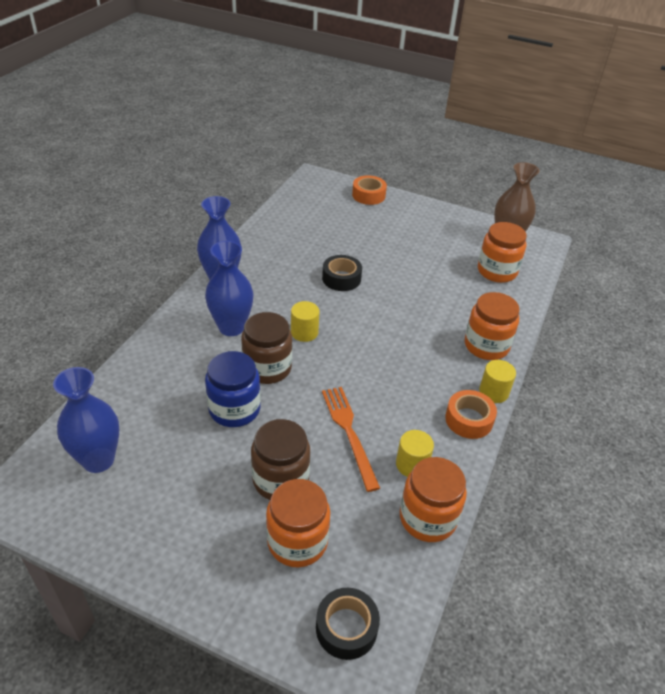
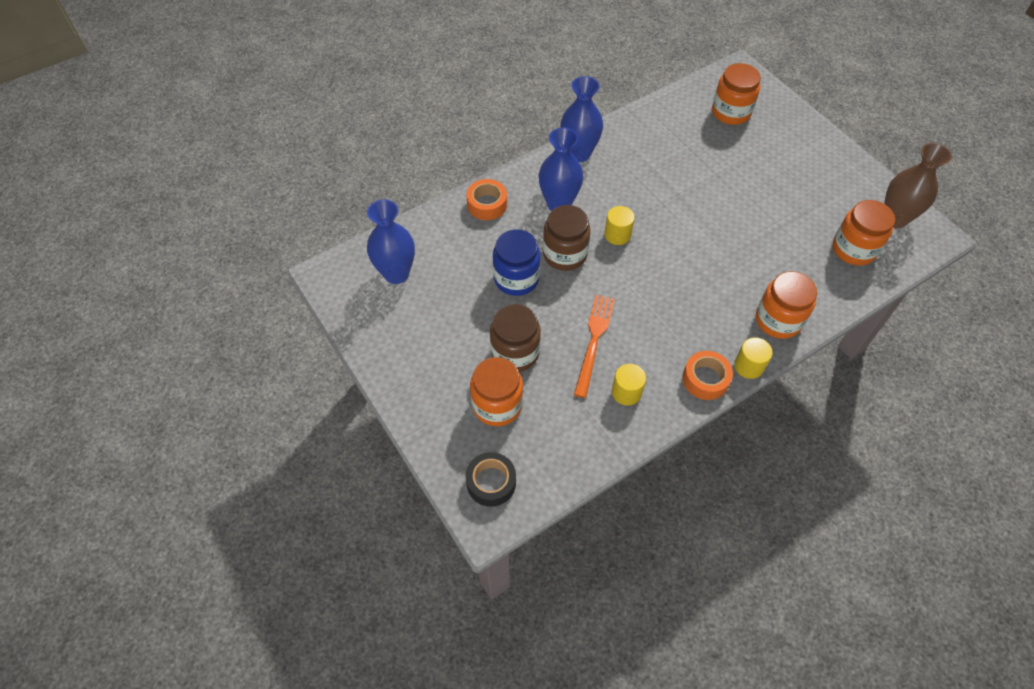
camera: 35 degrees right, 15 degrees up
(341, 278) = (688, 194): black tape -> none
(368, 195) = (782, 111): orange tape -> orange tape (487, 204)
(427, 518) = (607, 440): orange jar -> orange jar (731, 112)

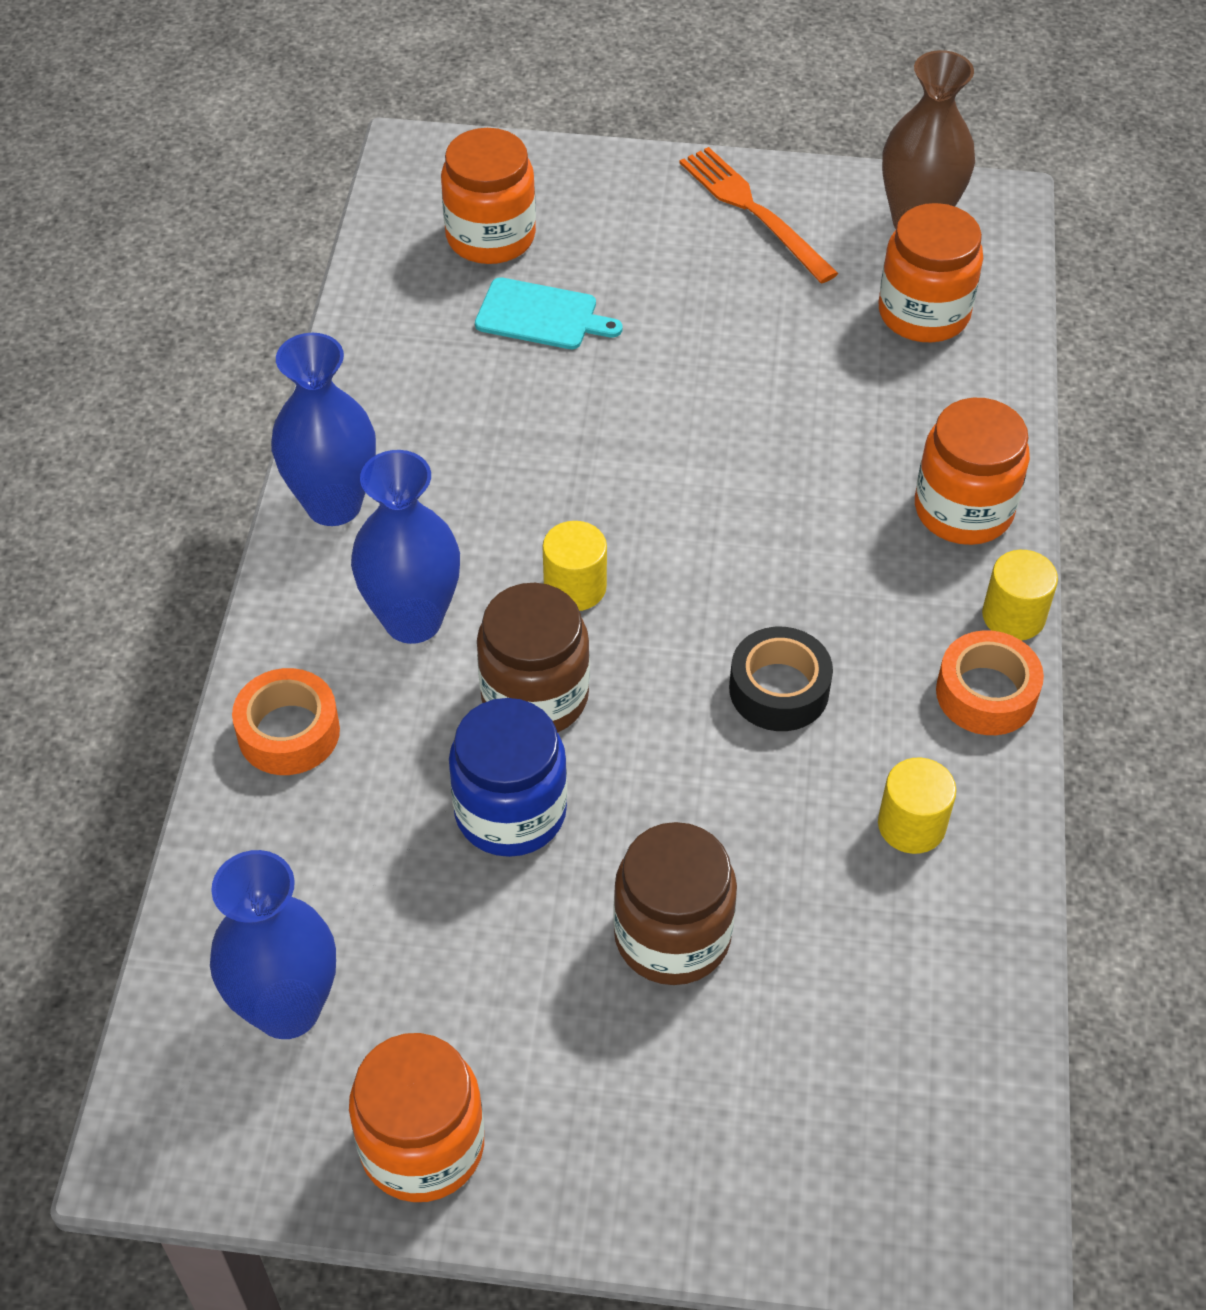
camera: 50 degrees left, 5 degrees down
(491, 482) = (914, 1181): black tape -> black tape (779, 689)
(497, 405) = (758, 1050): orange jar -> orange jar (422, 1145)
(594, 341) = (763, 793): orange fork -> orange fork (753, 211)
(715, 148) = (541, 316): none -> turquoise cutting board

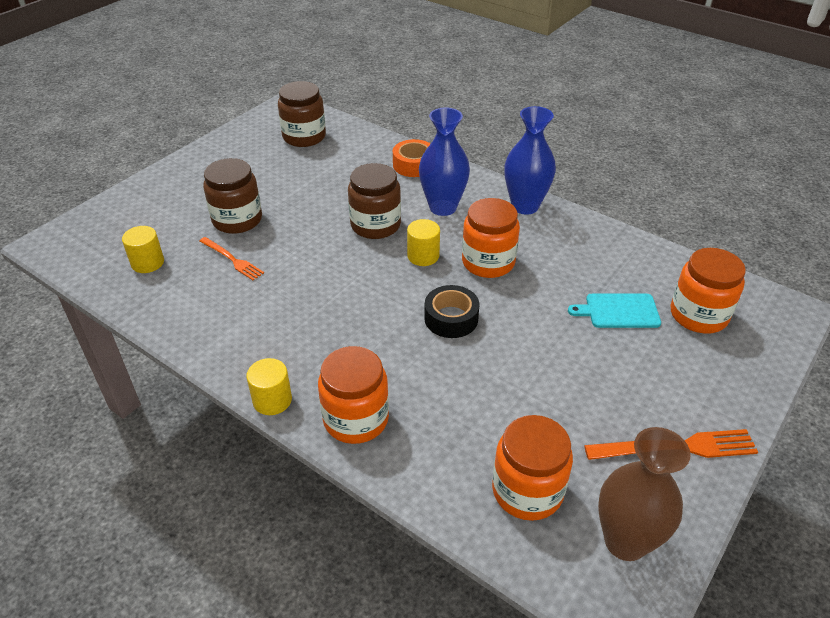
camera: 120 degrees right, 10 degrees down
(287, 1008) = (304, 137): blue vase -> brown jar
(422, 1145) = (230, 147): orange jar -> orange jar (488, 262)
(510, 812) = (328, 201): blue jar -> none
(541, 316) = (619, 311): turquoise cutting board -> turquoise cutting board turned 45 degrees clockwise
(779, 689) = (312, 294): black tape -> black tape (451, 318)
(785, 864) = (232, 259): none -> orange fork
(911, 825) = (208, 303): yellow cylinder -> yellow cylinder (147, 263)
(986, 693) = (241, 363): orange tape -> none

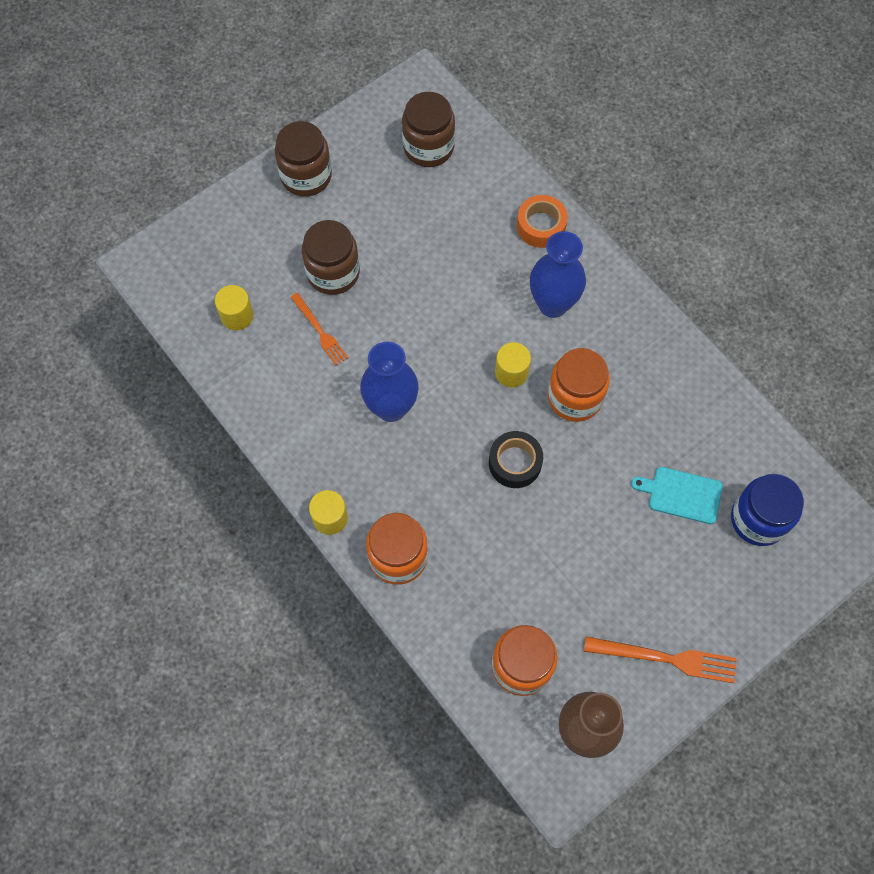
camera: 15 degrees right, 25 degrees up
(375, 225) = (474, 315): brown jar -> brown jar (306, 176)
(525, 206) = (642, 323): blue vase -> blue vase (391, 407)
(698, 315) = (758, 519): orange jar -> blue jar

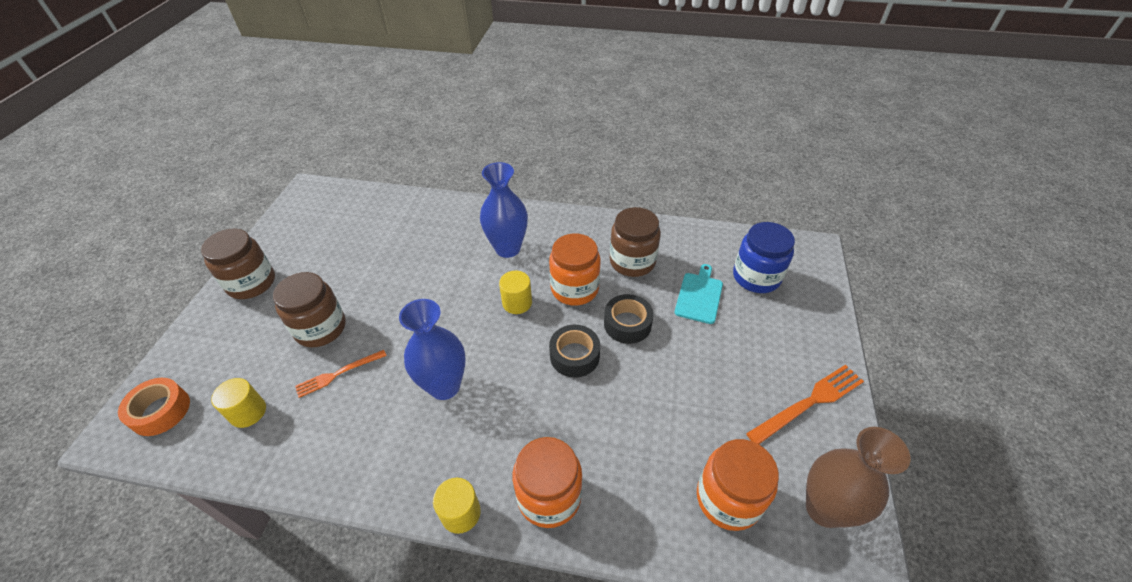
camera: 40 degrees left, 20 degrees down
(320, 331) = (338, 374): orange fork -> orange fork turned 135 degrees clockwise
(428, 147) = (342, 217): brown jar -> brown jar (632, 261)
(541, 226) = (460, 215): orange tape -> orange tape (160, 411)
(587, 469) = (627, 324): none -> black tape
(681, 494) = (699, 296): turquoise cutting board -> turquoise cutting board turned 135 degrees clockwise

